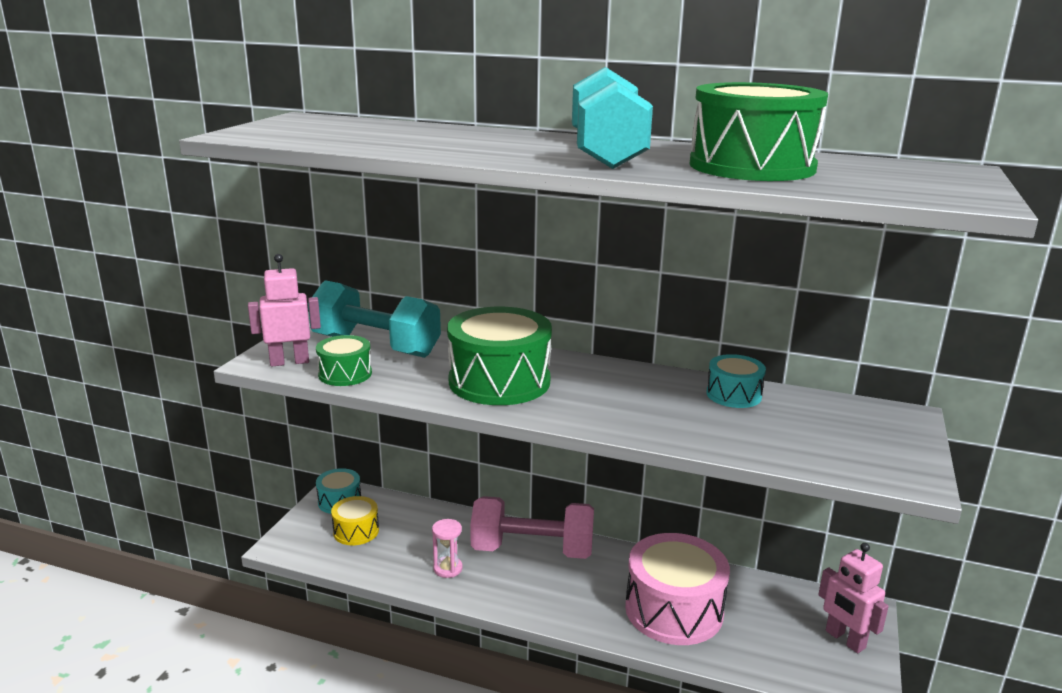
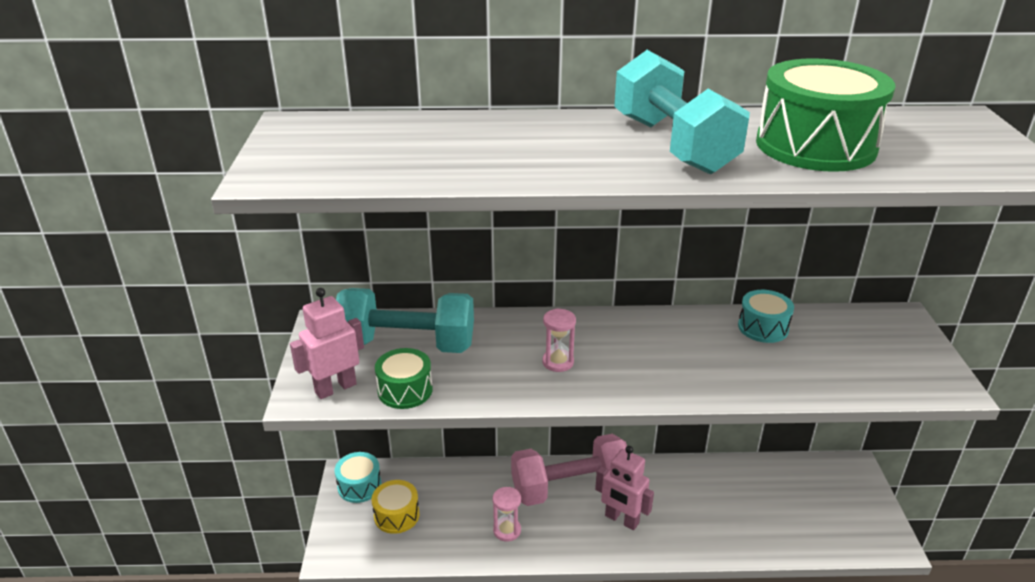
camera: 20 degrees left, 10 degrees up
(499, 381) = (558, 362): green drum -> pink hourglass
(674, 610) = (717, 513): pink drum -> none
(845, 640) = (855, 500): pink robot -> pink robot (621, 520)

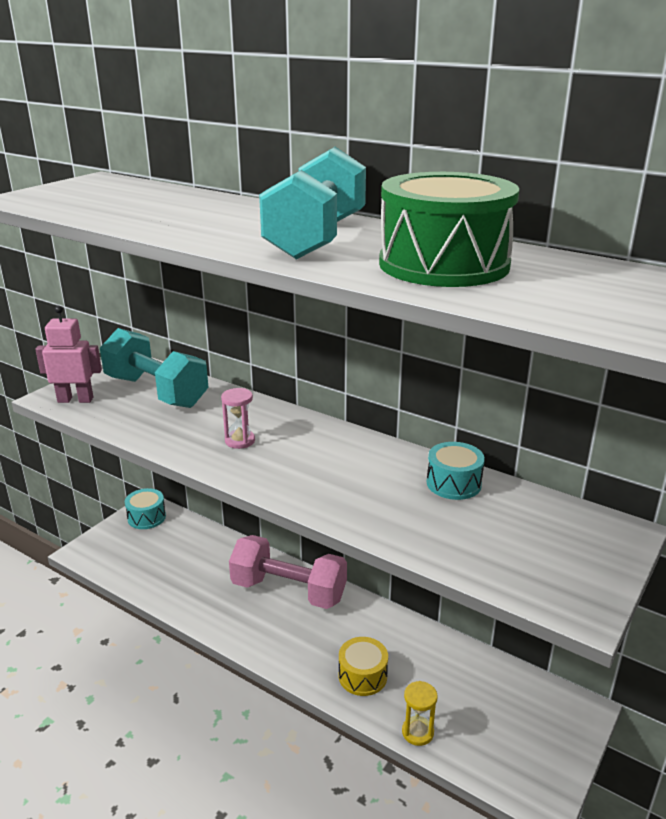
camera: 35 degrees right, 5 degrees down
(396, 515) = (147, 548): yellow drum -> yellow drum (362, 676)
(405, 390) = (112, 417): green drum -> none
(507, 530) = (207, 596): pink hourglass -> none
(621, 520) = (302, 635): pink robot -> none
(779, 546) = (417, 732): none -> yellow hourglass

